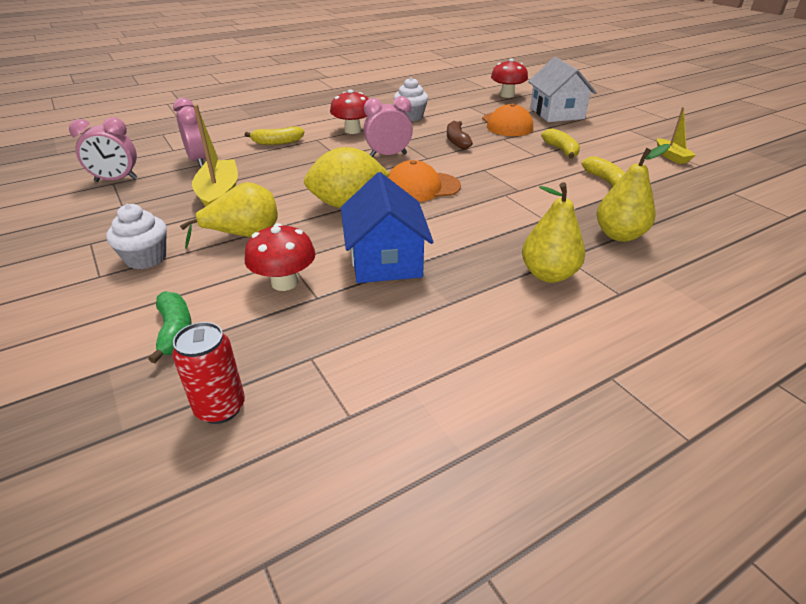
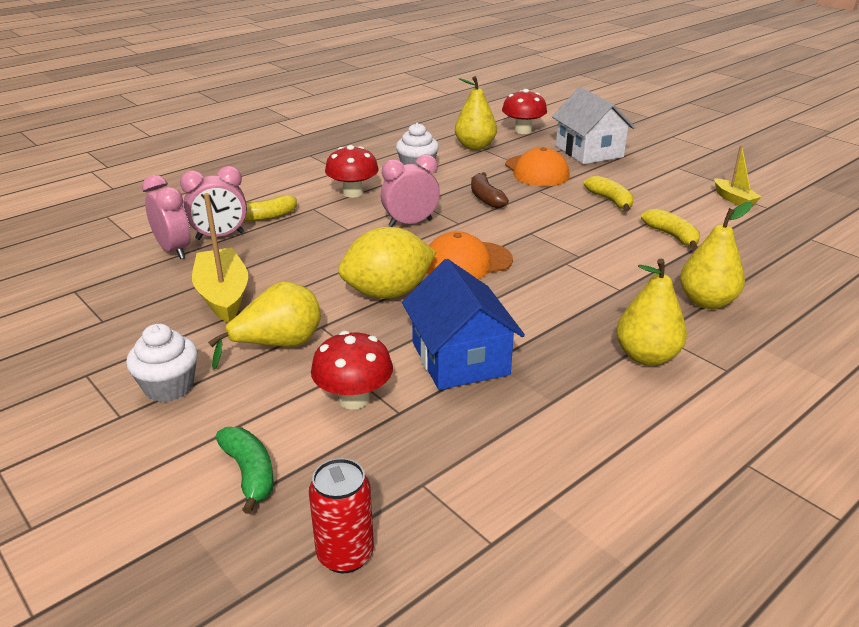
camera: 10 degrees left, 5 degrees down
(116, 180) = (76, 286): pink clock -> pink clock (220, 236)
(463, 104) = (475, 146): none -> yellow pear

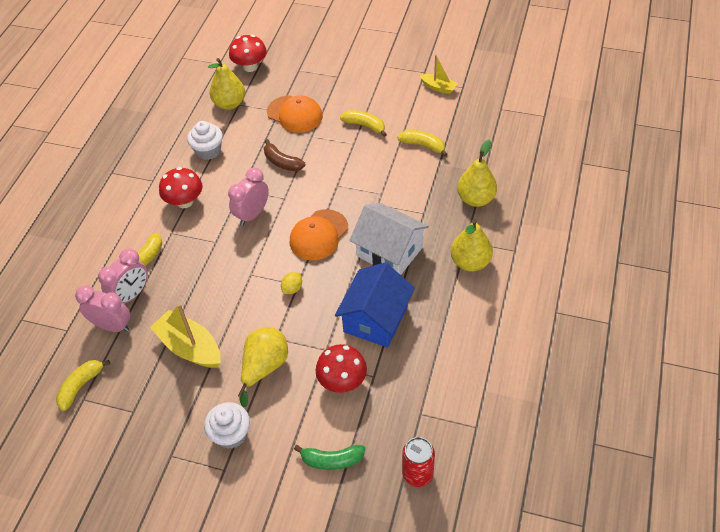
camera: 30 degrees left, 20 degrees up
(86, 280) = (81, 386): none -> yellow banana
(250, 473) = (332, 460): green banana -> green banana turned 150 degrees clockwise
(388, 293) = (292, 288): yellow lemon -> yellow lemon, size x0.40
(460, 358) = (375, 319): blue house -> blue house turned 75 degrees clockwise
(589, 151) = (315, 73): white house -> white house (389, 252)

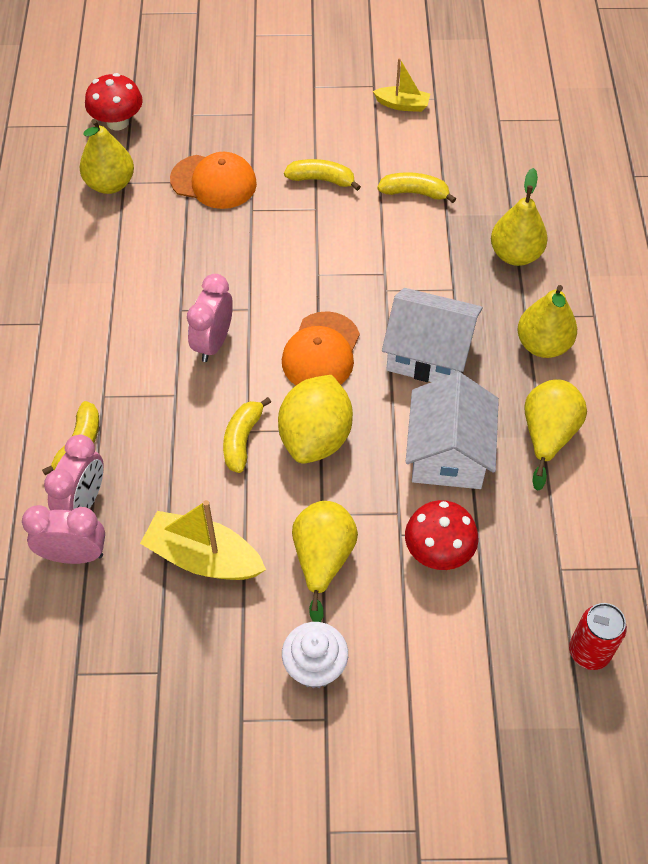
camera: 20 degrees left, 5 degrees up
(81, 386) = (64, 655): yellow banana -> yellow banana (242, 439)
(185, 202) = (104, 345): red mushroom -> none
(208, 151) = (108, 261): white cupcake -> none
(282, 162) = (224, 256): brown banana -> none
(292, 288) = (315, 437): yellow lemon -> yellow lemon, size x2.47
(332, 460) = (468, 664): green banana -> none
(375, 319) = (448, 453): blue house -> white house
(448, 323) = (547, 436): none -> yellow pear

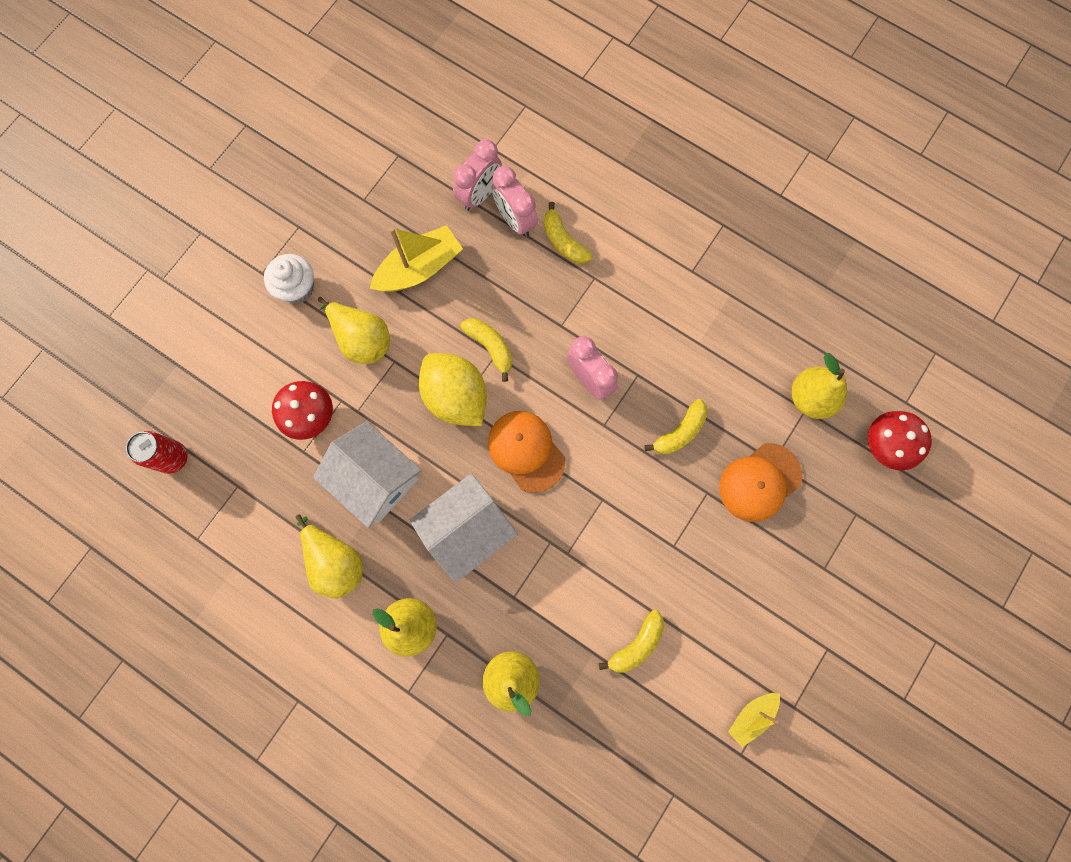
camera: 125 degrees right, 20 degrees up
(322, 179) = (704, 574): yellow banana -> yellow banana (680, 432)

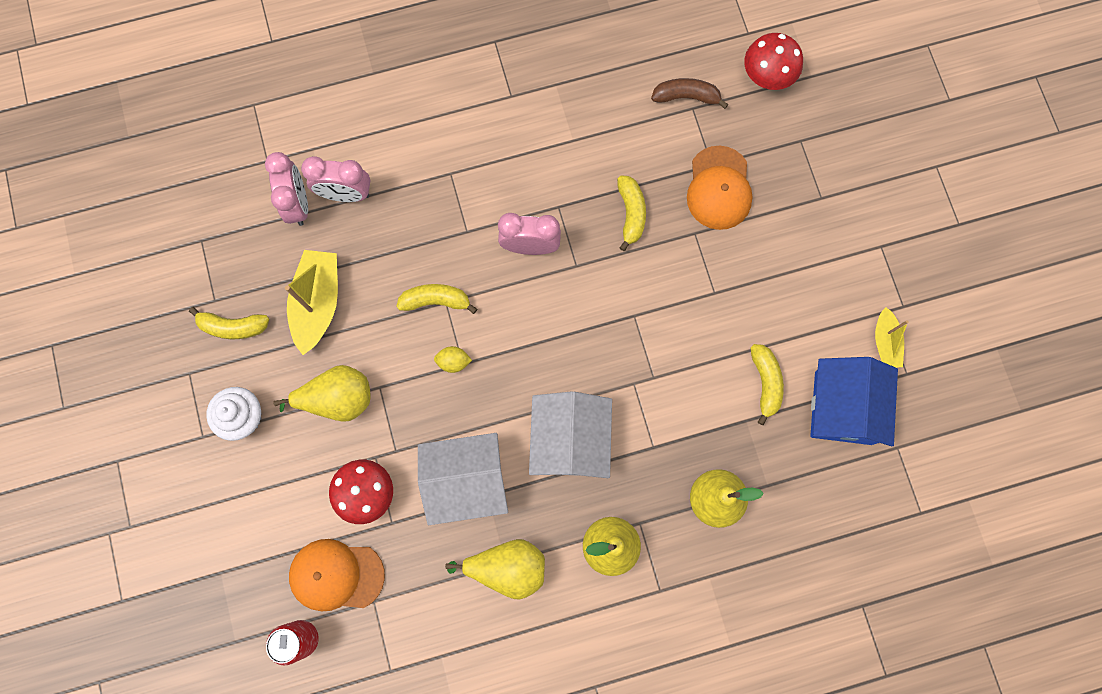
camera: 50 degrees left, 0 degrees up
(456, 397) = (453, 362): yellow lemon -> yellow lemon, size x0.40
(526, 451) = (545, 342): orange cap -> orange cap (336, 575)
(563, 241) = (398, 172): yellow banana -> yellow banana (233, 327)
(668, 723) = (843, 408): none -> blue house
(810, 398) = (686, 97): yellow pear -> brown banana

